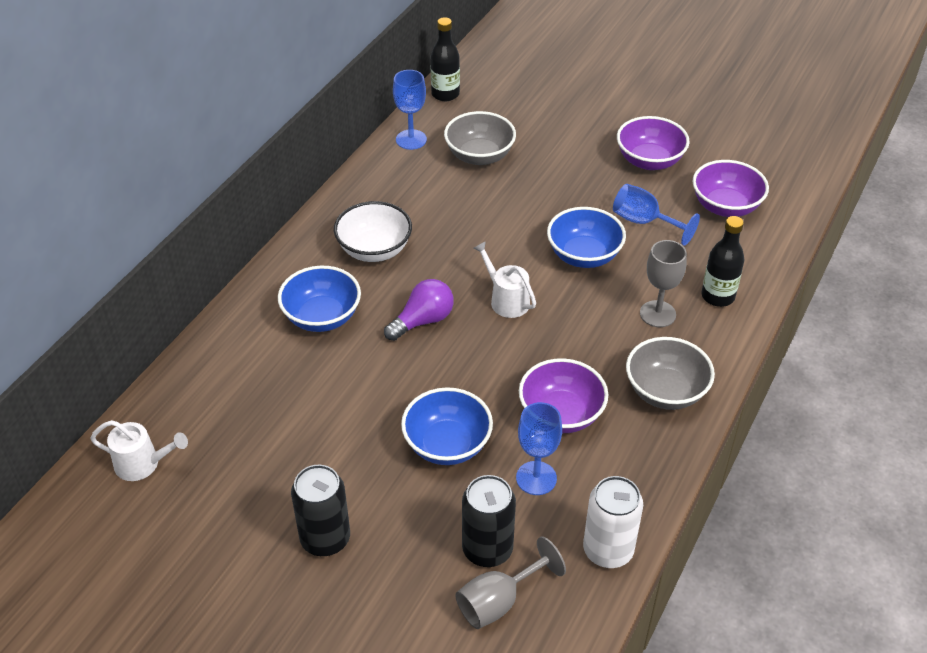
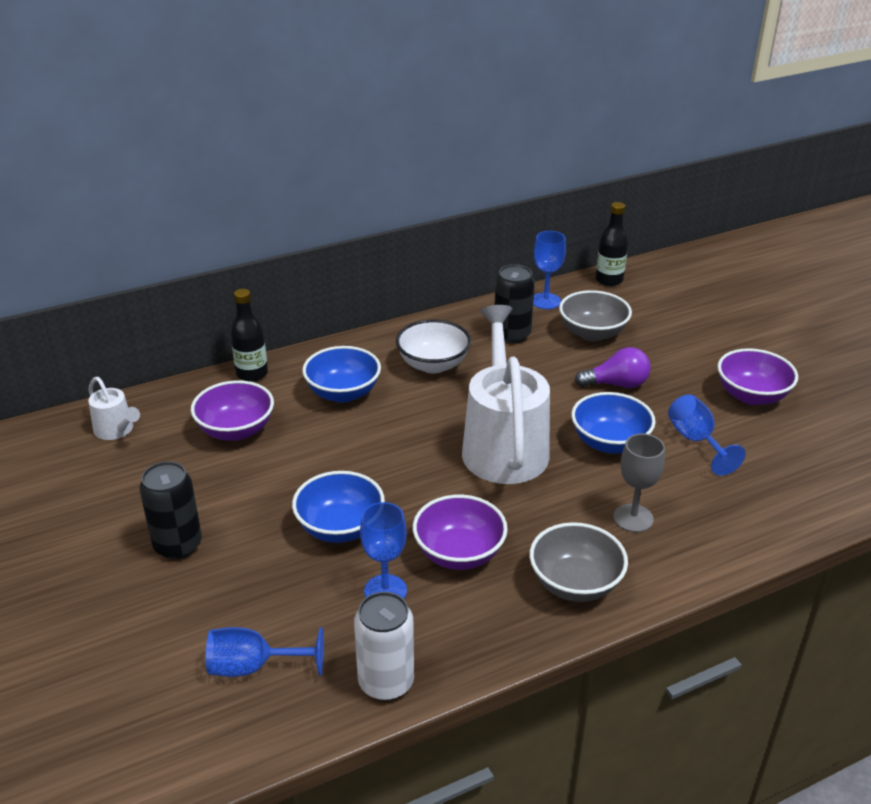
camera: 35 degrees right, 10 degrees down
(423, 321) = (417, 430): purple light bulb -> purple light bulb (616, 384)
(487, 549) = (287, 622): black can -> black can (512, 334)
(498, 601) = (253, 667): grey goblet -> blue goblet
(506, 300) = (503, 446): white watering can -> white watering can, size x2.18
(717, 296) = (710, 531): black bottle -> black bottle (252, 374)
(725, 206) = (795, 462): purple bowl -> purple bowl (236, 430)

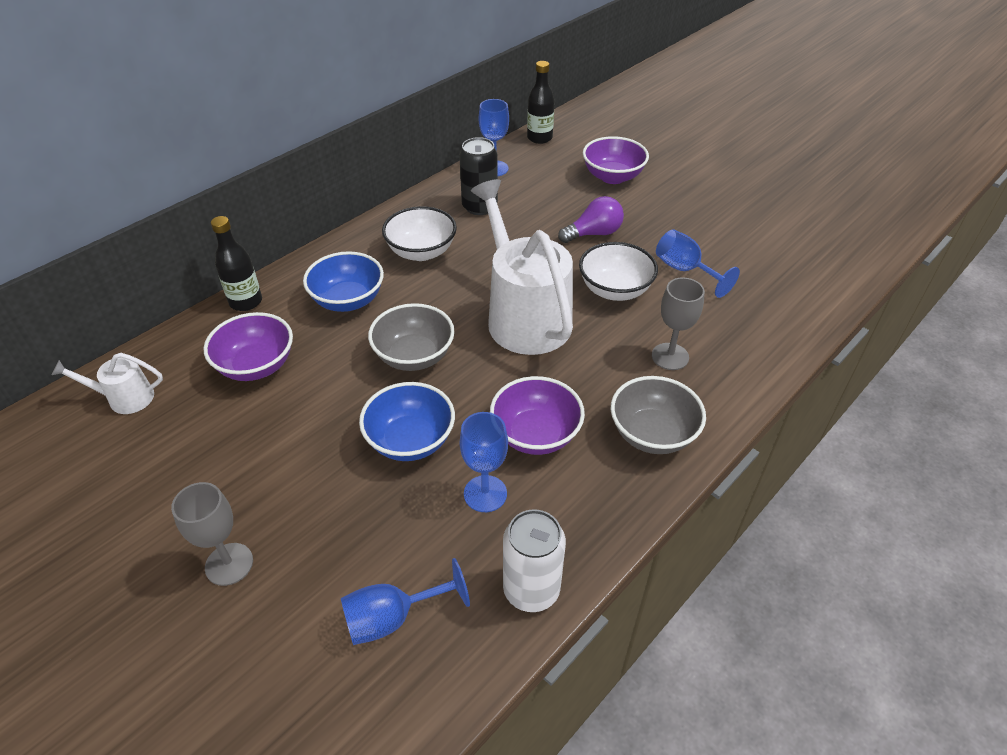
camera: 20 degrees left, 10 degrees up
(116, 430) = (125, 398): white watering can -> white watering can turned 150 degrees clockwise
(140, 584) = (229, 564): none -> grey goblet
(178, 545) = (251, 507): black can -> none
(592, 333) = (550, 190): grey bowl -> grey bowl (414, 356)
(609, 442) = (615, 290): blue bowl -> white bowl
(751, 396) = (708, 218): purple bowl -> purple bowl (612, 177)

